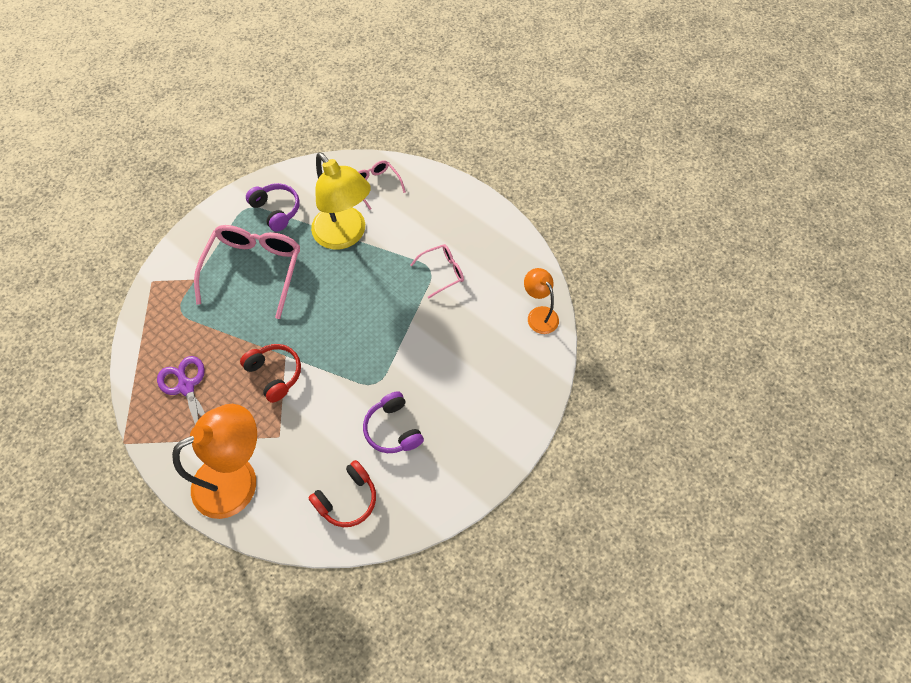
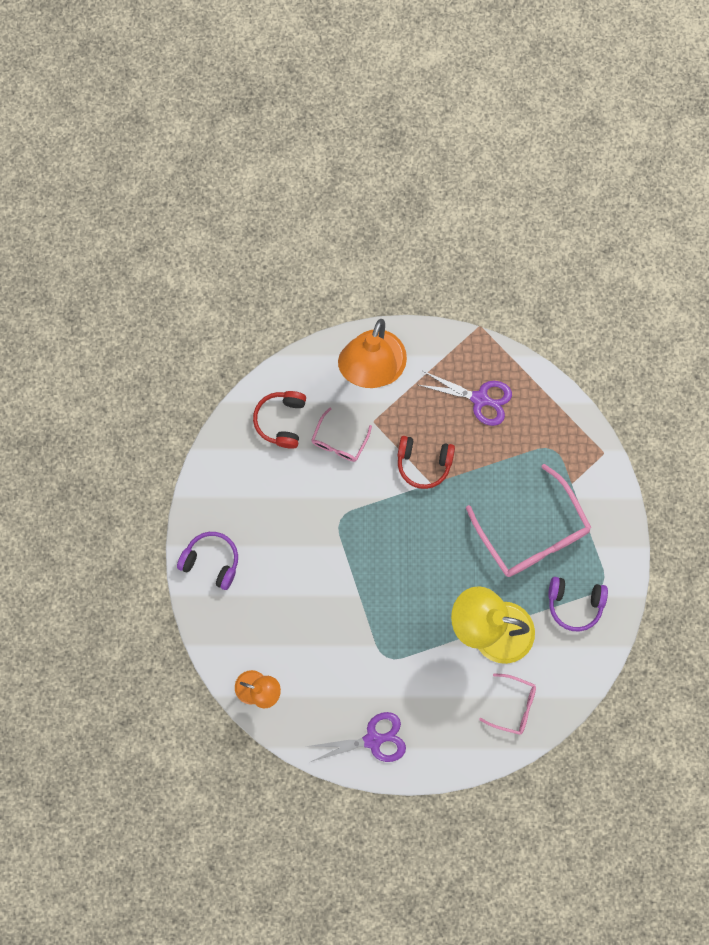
camera: 140 degrees right, 15 degrees up
(393, 429) = (294, 496): purple headphones -> purple headphones (211, 561)
(442, 272) = (373, 663): pink glasses -> pink glasses (339, 441)
(485, 229) = (373, 740): none -> purple scissors

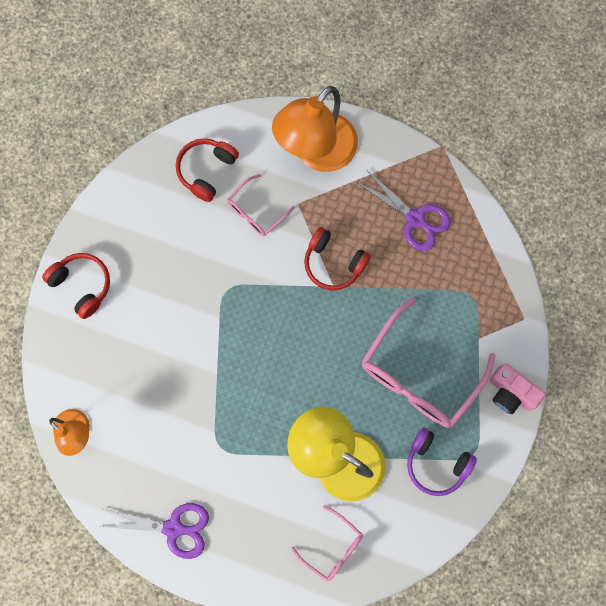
camera: 20 degrees right, 0 degrees up
(211, 561) = (82, 285): purple headphones -> red headphones
(532, 533) = (419, 374): pink glasses -> pink glasses turned 45 degrees clockwise
(615, 520) = (510, 392): none -> pink camera

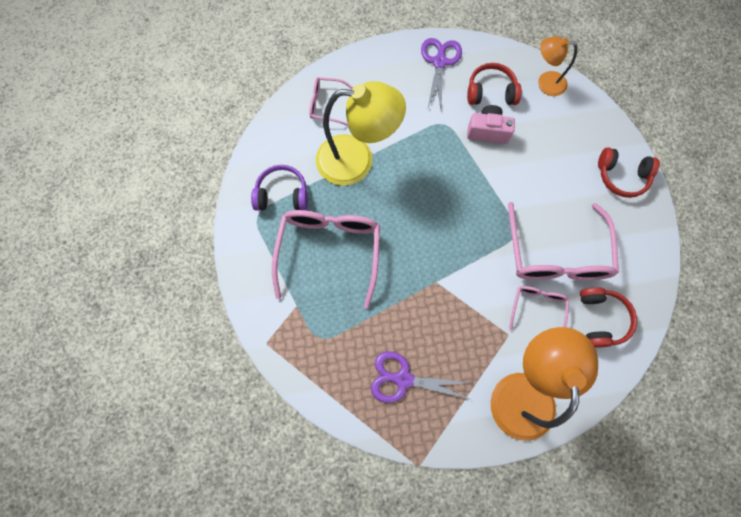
camera: 150 degrees right, 5 degrees down
(174, 528) = (440, 62): purple scissors -> purple scissors turned 120 degrees clockwise
(203, 248) = (556, 254): none -> pink glasses
(333, 263) = (448, 300): red headphones -> red headphones (491, 92)
(510, 392) = (249, 277): pink camera -> pink camera (488, 131)

